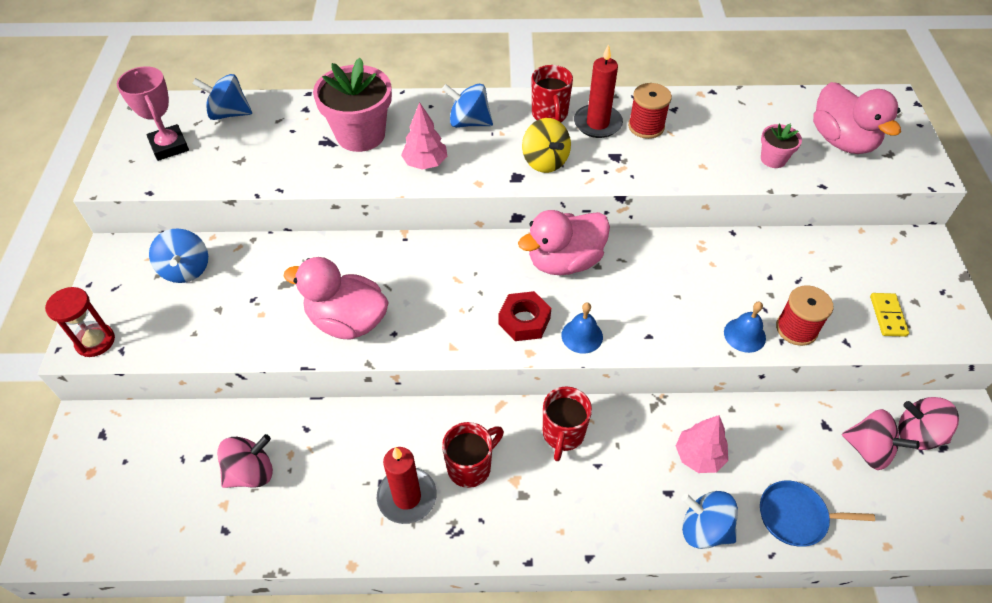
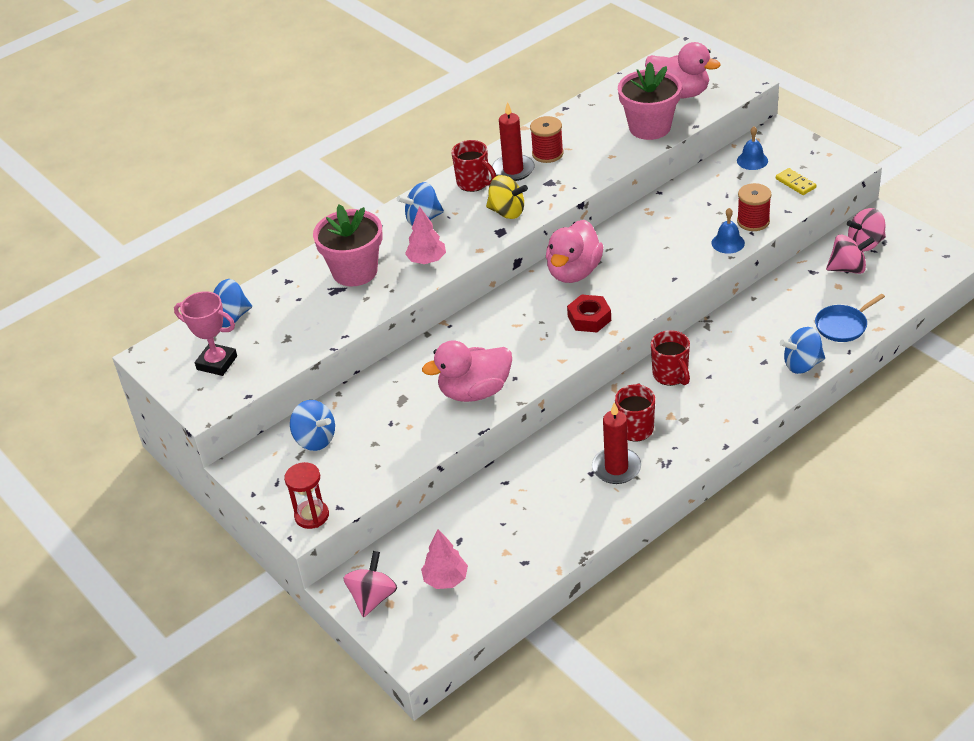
camera: 35 degrees left, 10 degrees down
(251, 472) = (500, 526): pink spinning top -> pink spinning top (373, 597)
(582, 336) = (634, 303): blue bell -> blue bell (752, 160)
(699, 456) = (761, 333): pink tree -> pink tree (446, 579)
(773, 159) = (650, 127): pink flower pot -> pink flower pot, size x1.99

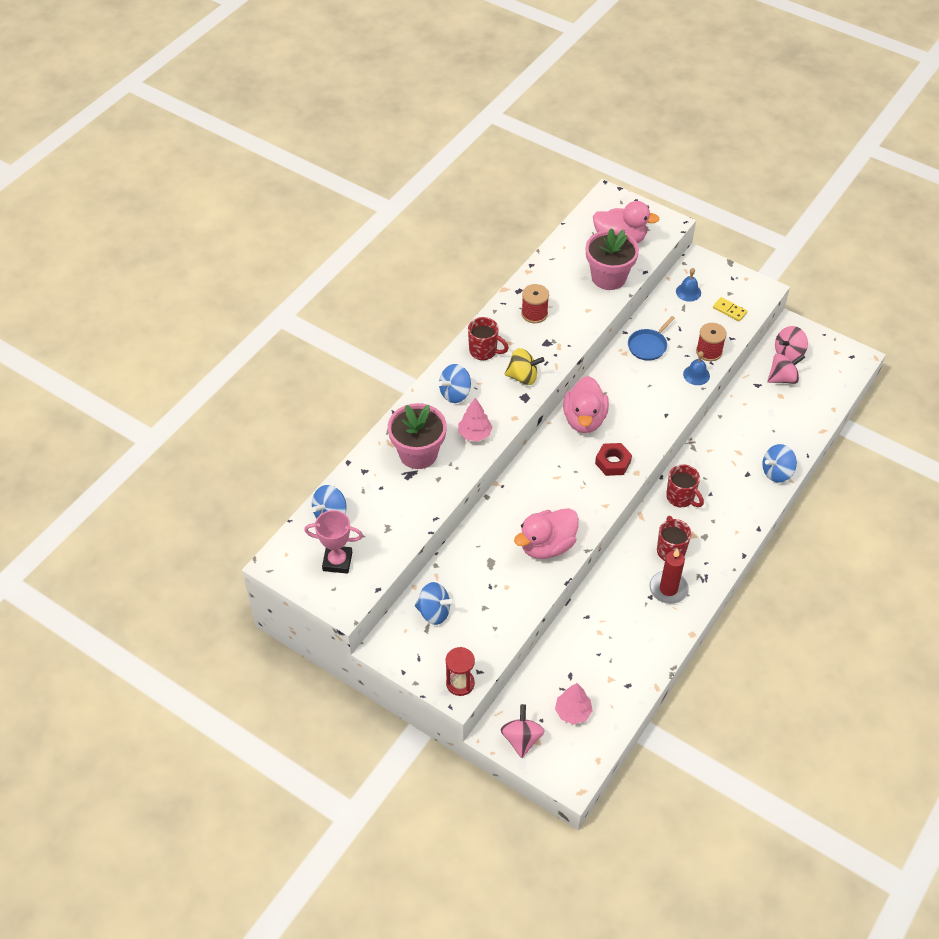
camera: 20 degrees left, 10 degrees up
(513, 170) = (512, 334): red candle -> none
(843, 325) = (795, 432): blue pan -> blue pan (648, 346)

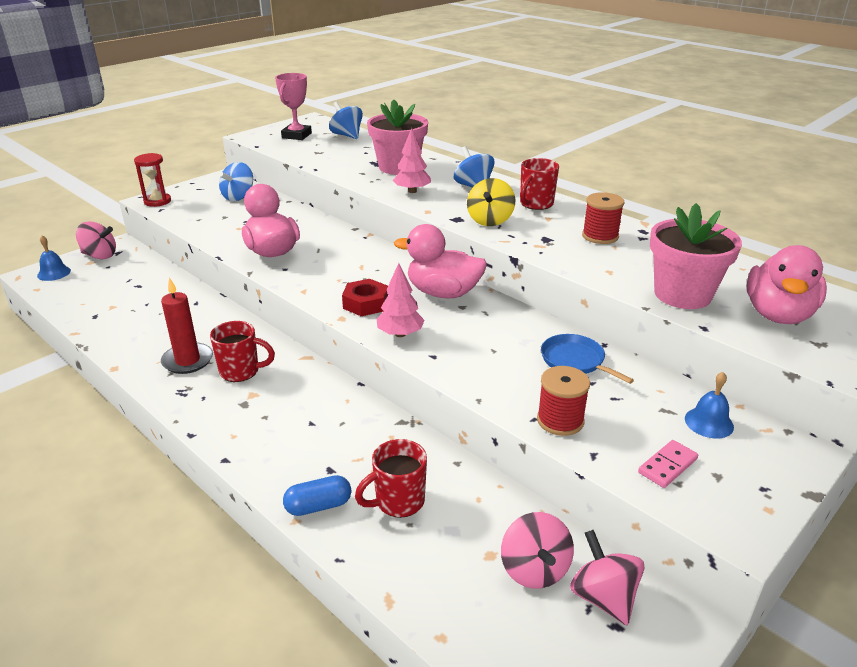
camera: 100 degrees right, 20 degrees down
(573, 712) = (98, 282): pink tree -> pink tree (400, 334)
(681, 497) = (317, 394): red mug -> red mug (398, 501)
(696, 375) = (508, 397): blue bell -> blue bell (54, 273)
(729, 310) = (667, 466): yellow domino -> pink domino
(776, 472) = (318, 506): blue spinning top -> blue capsule

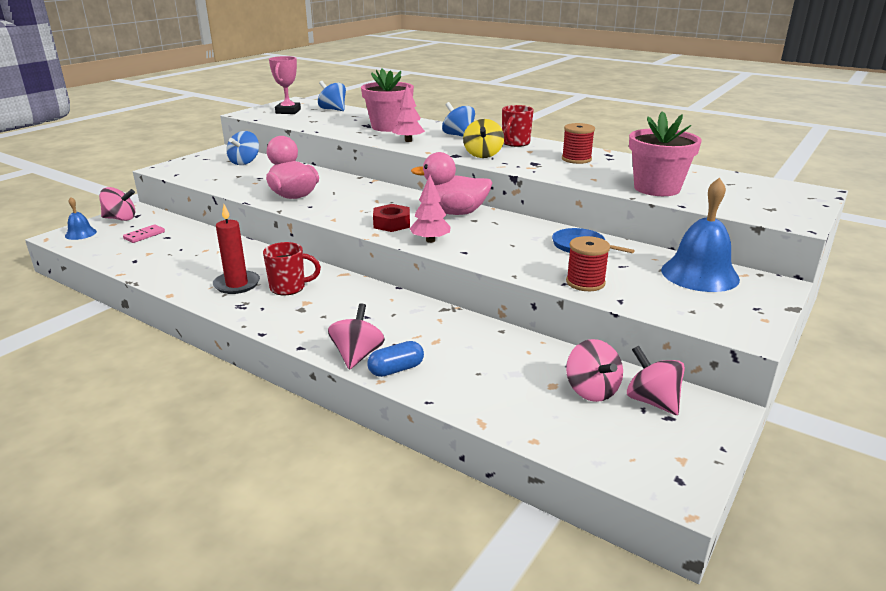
camera: 10 degrees left, 5 degrees down
(157, 201) = (170, 169): red hourglass -> none
(282, 480) = (357, 355): none -> pink spinning top
(398, 501) = (463, 360): red mug -> none
(667, 466) = (680, 302): pink domino -> pink domino (144, 235)
(709, 422) = (699, 274): blue bell -> blue bell, size x1.98
(778, 315) = (733, 195): pink duck -> none

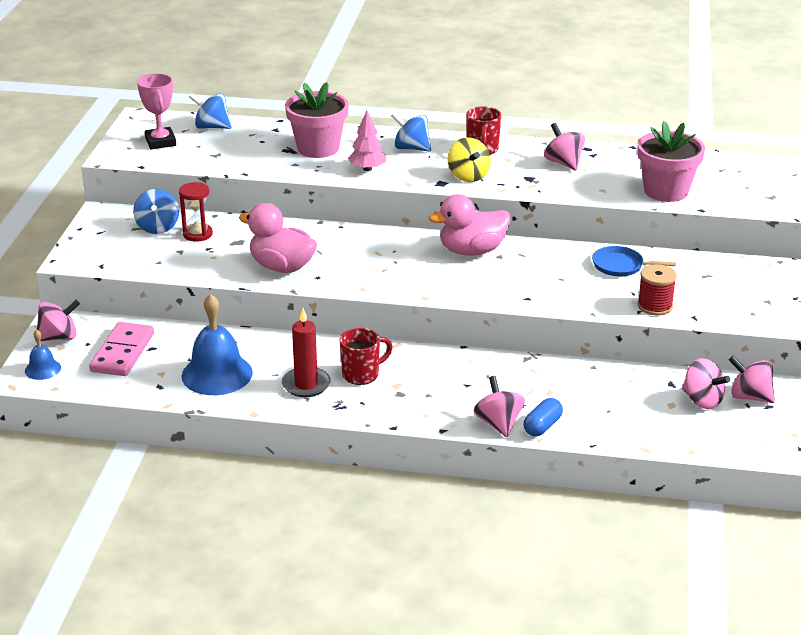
camera: 25 degrees left, 5 degrees up
(144, 235) = (123, 352): pink domino -> pink domino, size x1.84
(264, 169) = (197, 234): none -> red hourglass
(391, 223) = (426, 280): red nut -> none
(430, 240) = (484, 292): pink tree -> none
(576, 159) = (563, 163): red spool -> pink spinning top
(699, 274) = (735, 273): blue bell -> blue bell (217, 374)

